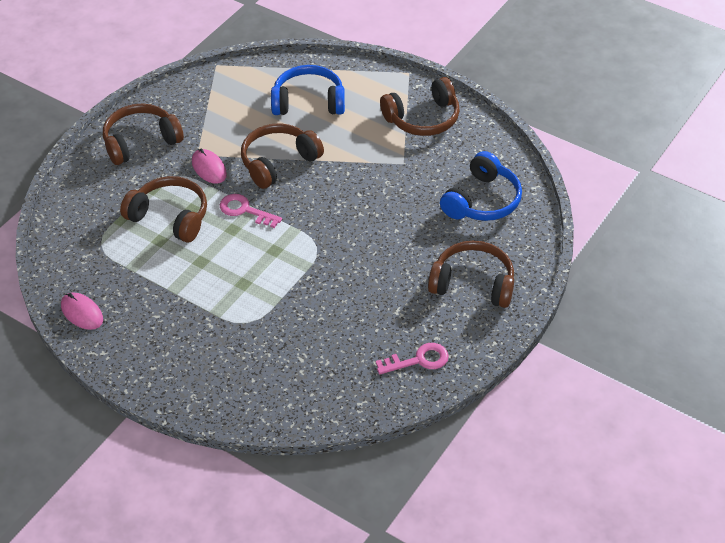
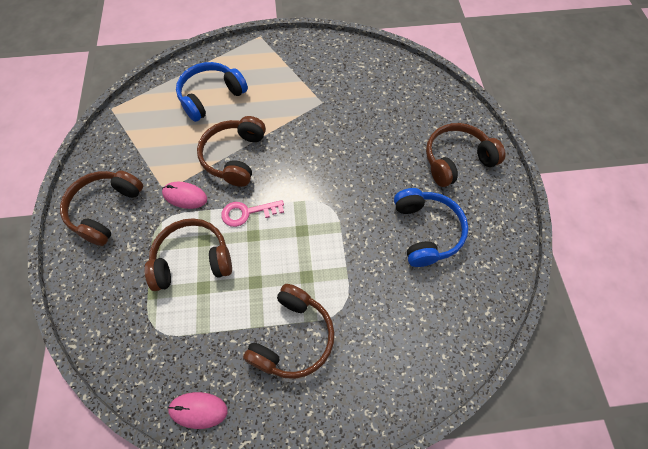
camera: 40 degrees left, 15 degrees up
(418, 360) = (486, 245): pink key -> none
(423, 119) = (302, 62): brown headphones -> brown headphones (293, 338)
(482, 201) = (399, 97): blue headphones -> blue headphones (426, 231)

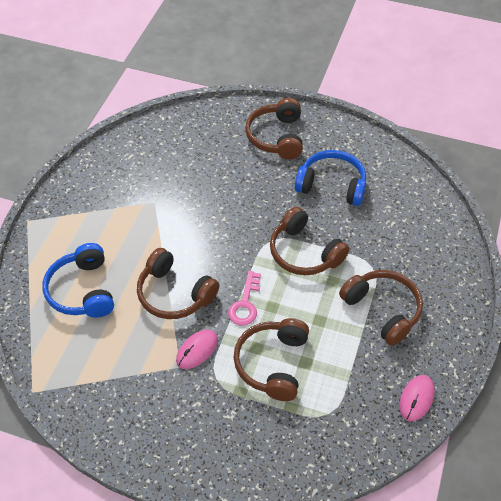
camera: 65 degrees left, 10 degrees down
(105, 210) = (172, 428): brown headphones -> brown headphones (304, 252)

